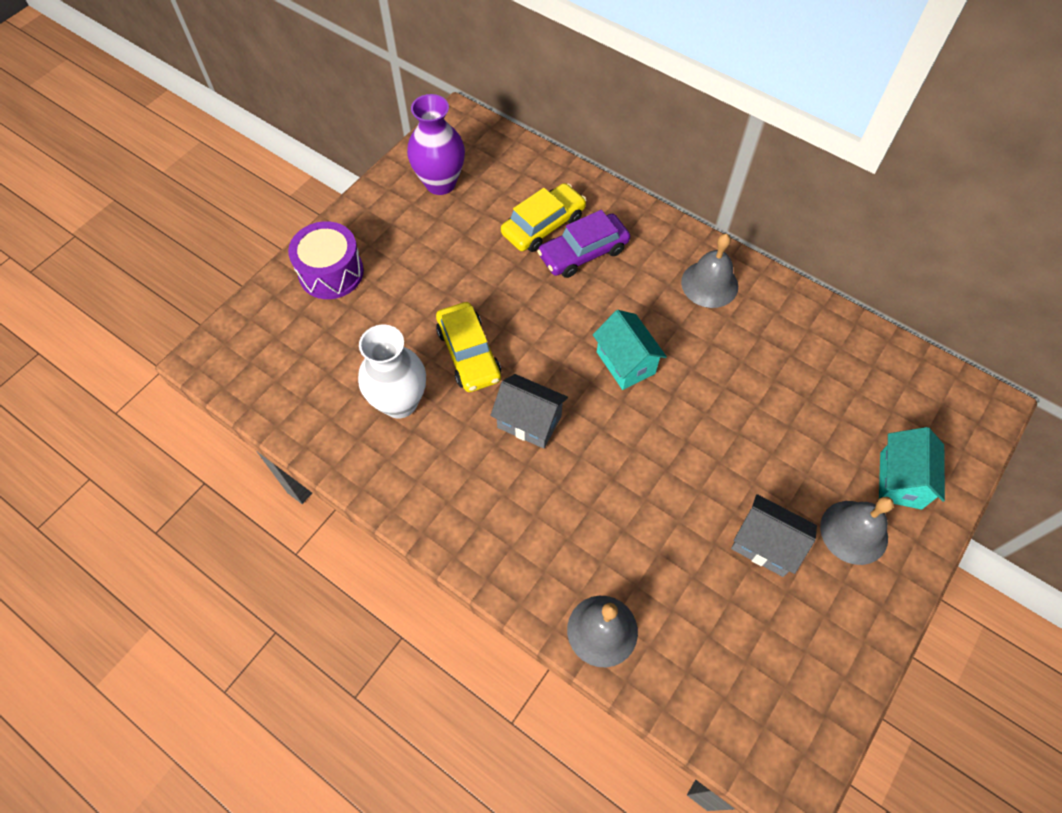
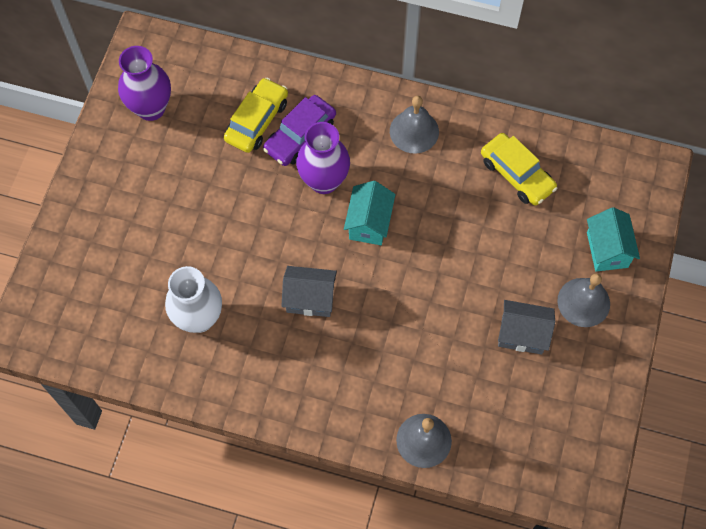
camera: 20 degrees left, 5 degrees up
(331, 272) = (90, 224): purple drum -> none
(468, 354) = (238, 258): yellow car -> yellow car (517, 174)
(592, 304) = (324, 181): none -> purple vase
(625, 363) = (369, 223): turquoise house -> turquoise house turned 60 degrees clockwise

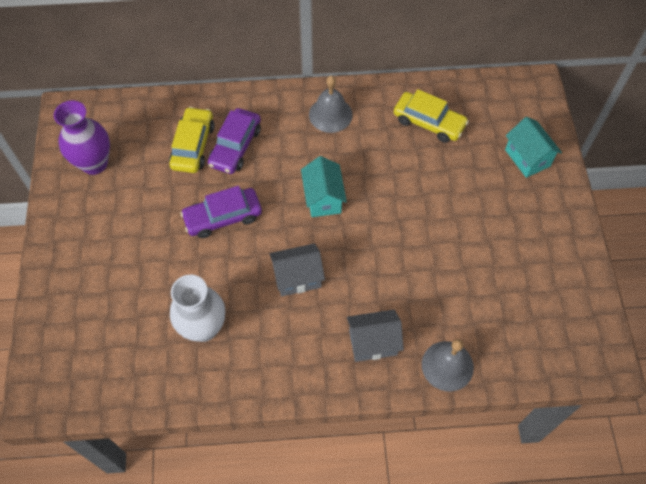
camera: 20 degrees left, 5 degrees down
(259, 209) = (223, 217): none -> purple car
(324, 181) = (270, 176): purple vase -> none
(522, 334) = (490, 247): grey house -> grey house (373, 343)
(583, 302) = (528, 205): grey bell -> none

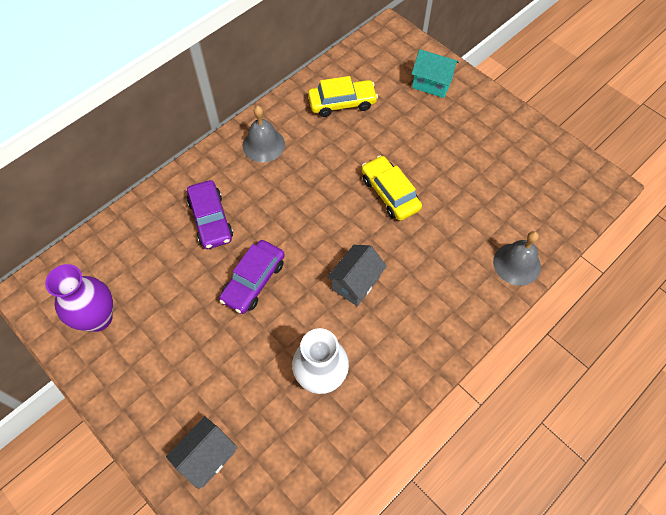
camera: 40 degrees left, 0 degrees up
(193, 146) = (174, 243): yellow car -> yellow car (390, 193)
(323, 198) = (318, 211): turquoise house -> none
(373, 343) = (454, 288): grey house -> grey house (207, 457)

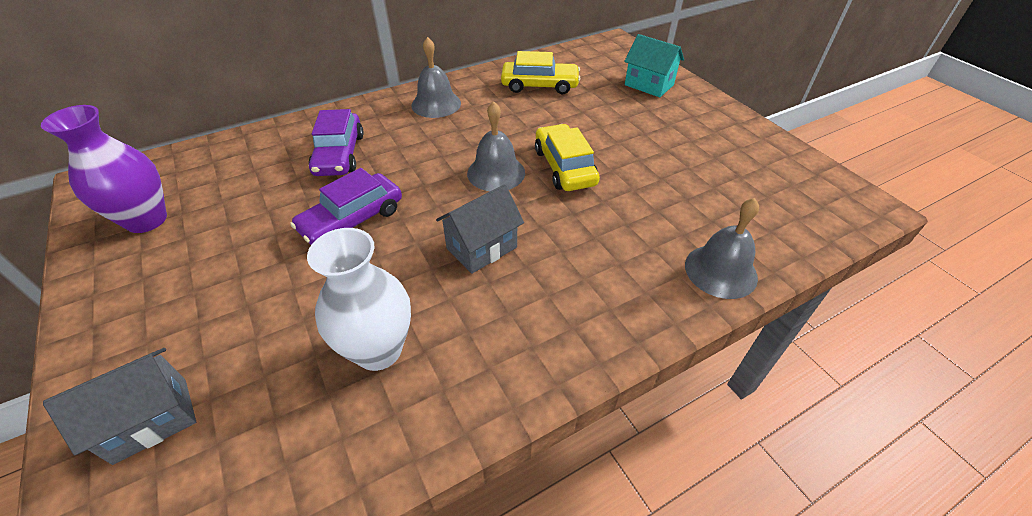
camera: 15 degrees right, 15 degrees down
(341, 211) = (496, 172): none -> grey bell

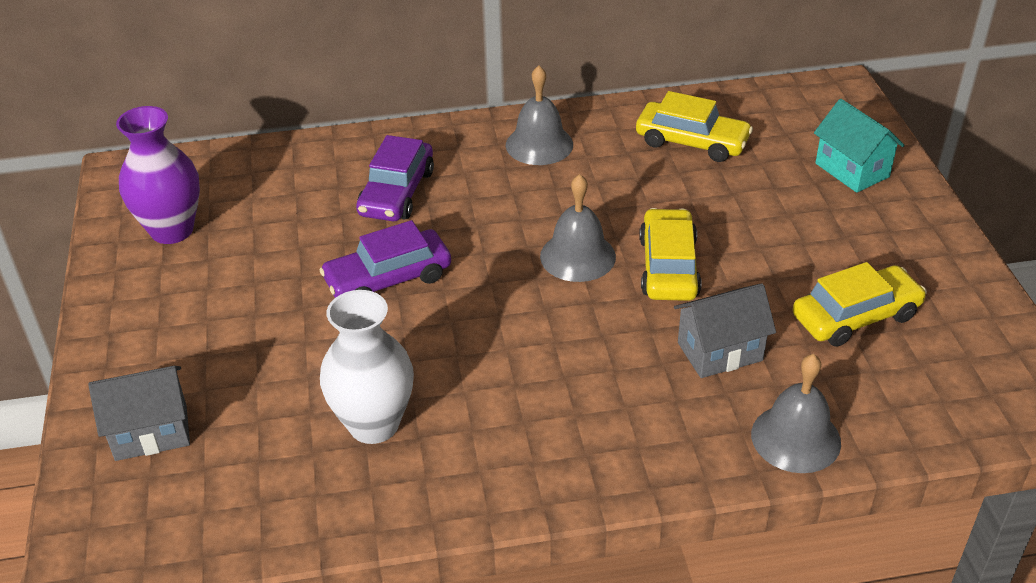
camera: 20 degrees right, 5 degrees down
(482, 248) = (522, 344): grey house -> grey house (720, 351)
(707, 174) = (856, 316): none -> yellow car

